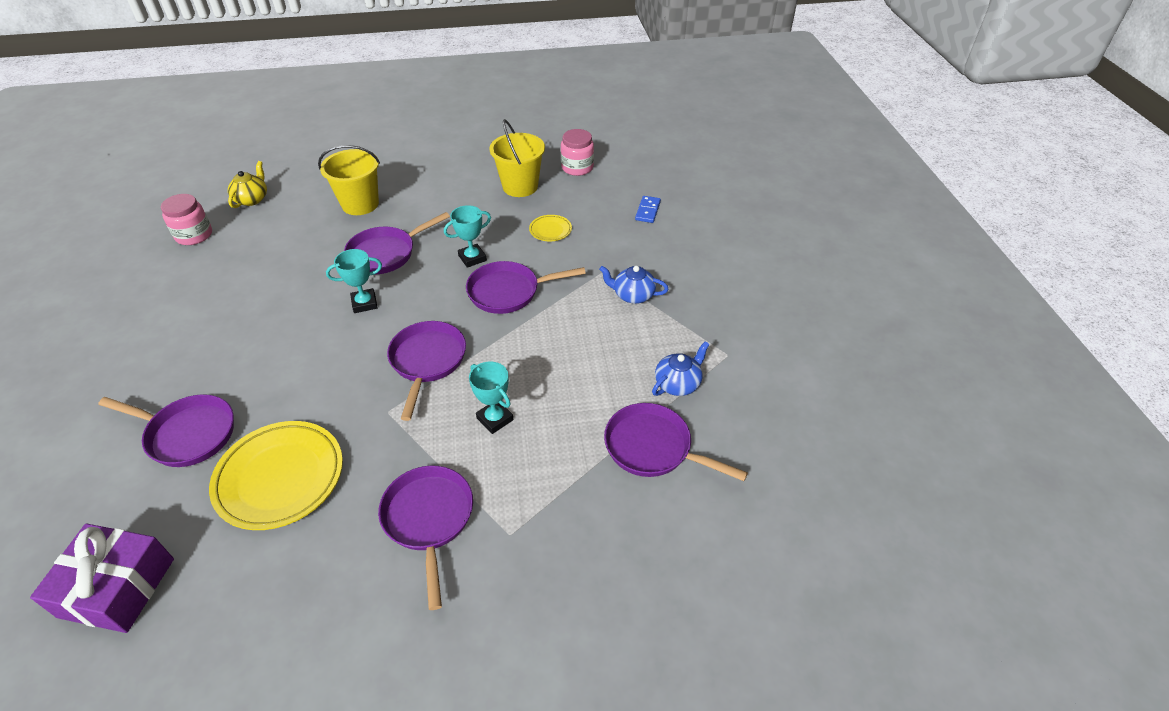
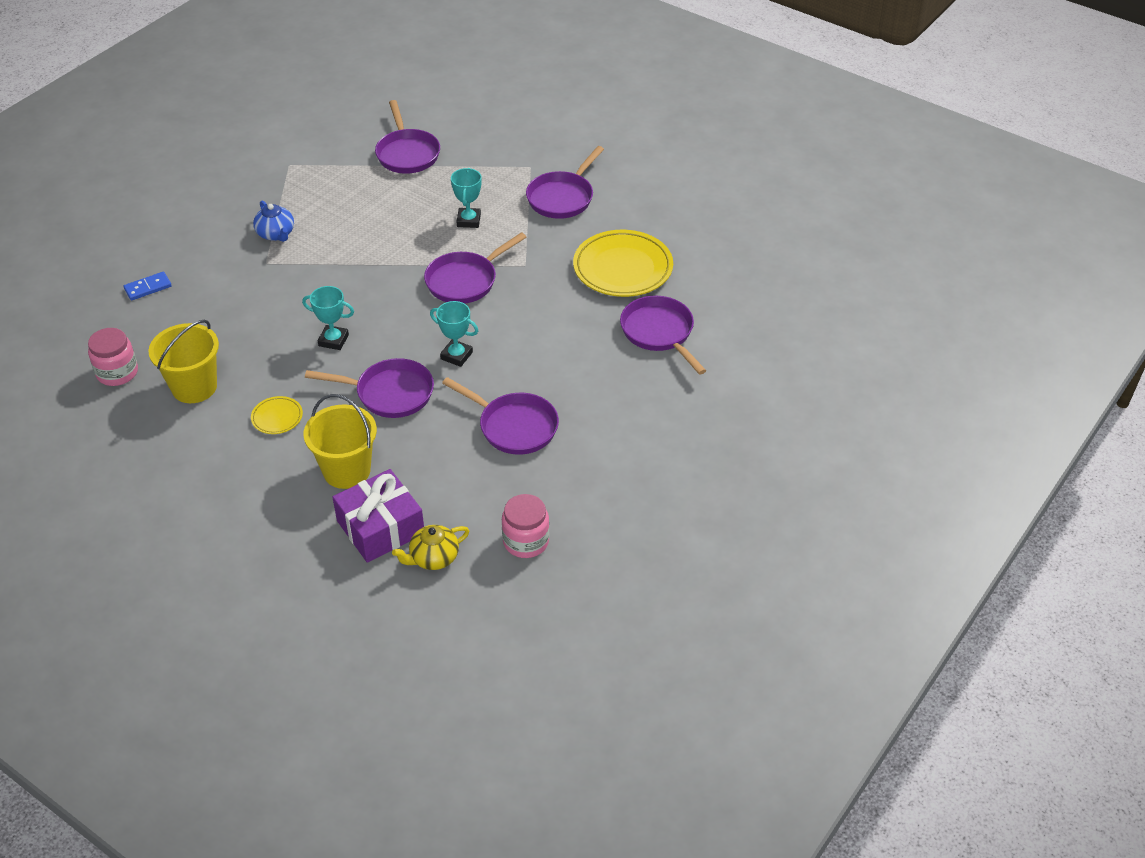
camera: 135 degrees left, 0 degrees up
(117, 587) = (749, 267): purple gift -> purple gift (380, 527)
(508, 292) = (348, 293): purple pan -> purple pan (514, 426)
(550, 230) = (243, 323): yellow plate -> yellow plate (277, 417)
(678, 383) = (342, 170): blue teapot -> none

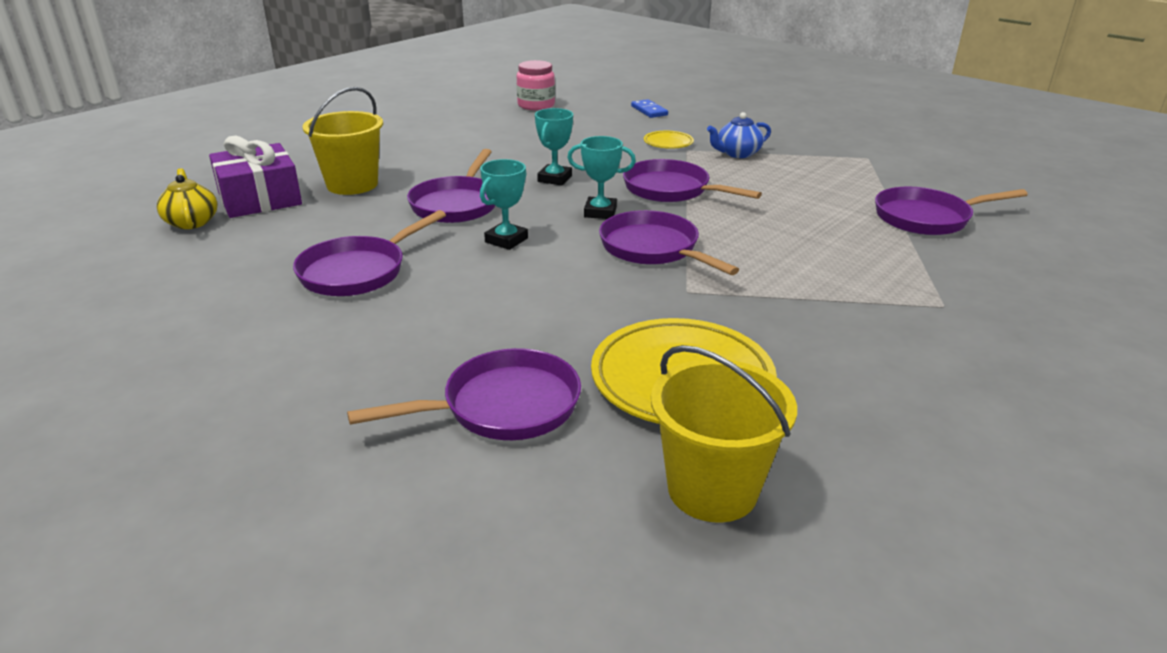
camera: 95 degrees right, 15 degrees down
(194, 387) = (506, 128): yellow bucket -> yellow bucket (712, 489)
(277, 417) = (447, 157): yellow plate -> yellow plate (668, 143)
(468, 220) = (787, 254): turquoise trophy -> turquoise trophy (600, 212)
(526, 541) = (160, 271): pink jar -> none
(562, 197) = (870, 331): purple pan -> purple pan (671, 190)

